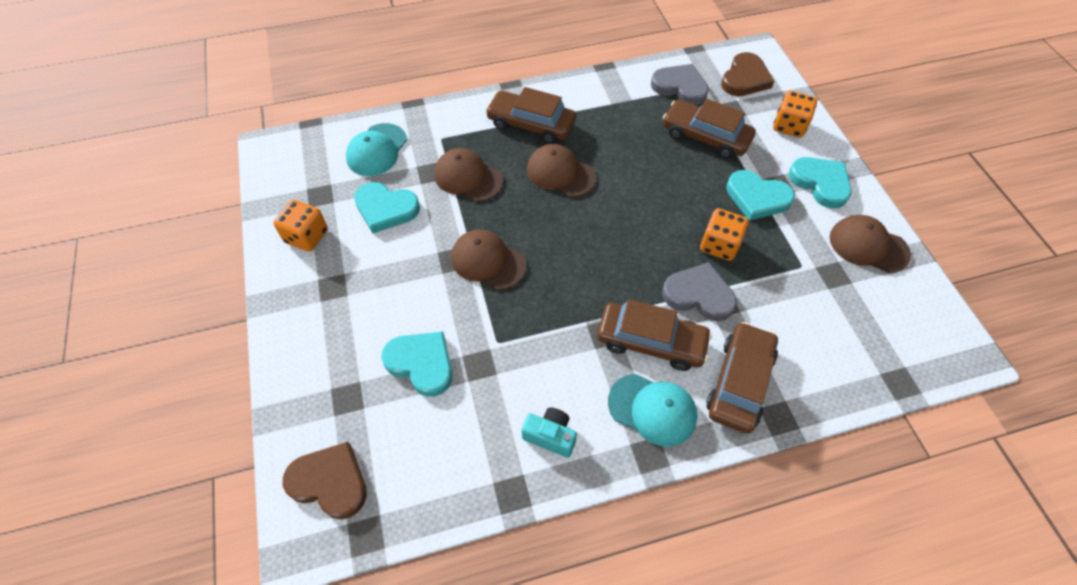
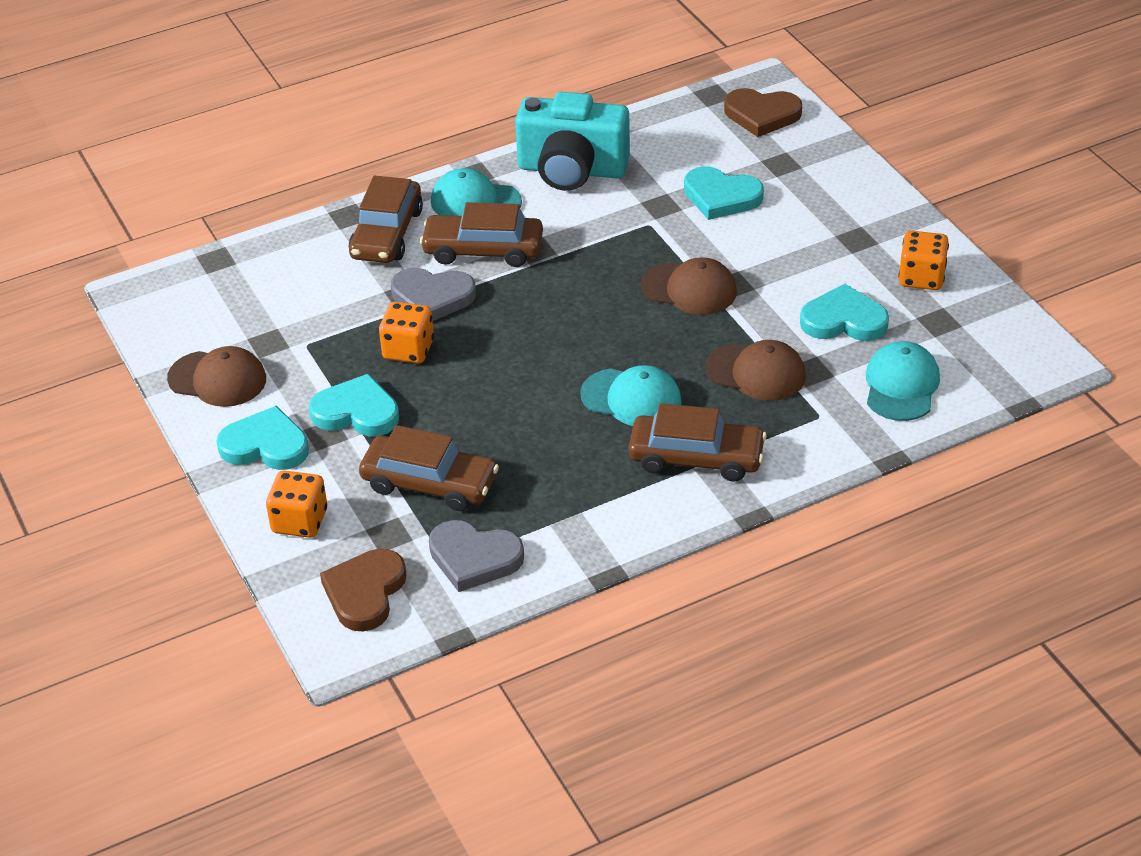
camera: 170 degrees right, 15 degrees down
(550, 436) = (572, 170): turquoise camera -> turquoise camera, size x2.15
(560, 173) = (631, 398): brown cap -> turquoise cap
(820, 183) = (265, 445): turquoise heart -> turquoise heart turned 150 degrees clockwise

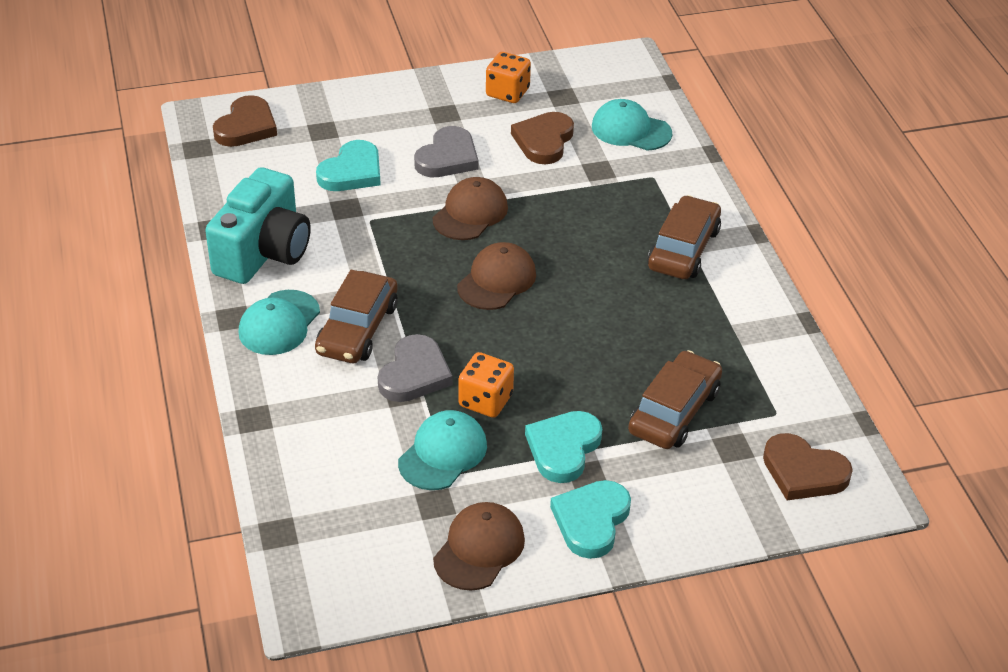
camera: 80 degrees left, 0 degrees up
(299, 521) = (703, 506): orange dice -> none
(386, 233) = (299, 393): brown car -> none
(474, 558) = (774, 396): grey heart -> grey heart (447, 157)
(631, 398) = (600, 271): turquoise cap -> turquoise cap (443, 453)
(756, 372) = (591, 198): brown cap -> brown cap (497, 280)
(843, 320) = (544, 141): turquoise heart -> brown heart

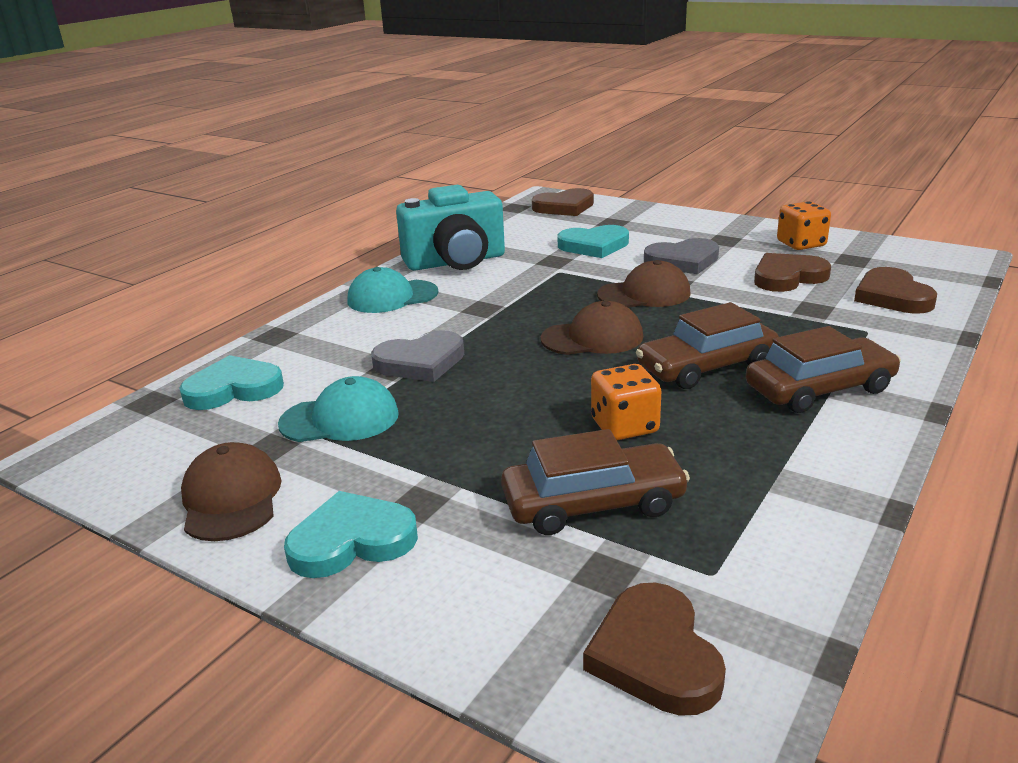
camera: 50 degrees right, 15 degrees down
(357, 329) = (434, 321): brown car -> brown car (706, 366)
(479, 549) = (231, 498): brown cap -> brown cap turned 90 degrees counterclockwise
(485, 401) = (438, 404): orange dice -> orange dice (624, 426)
(563, 448) = (435, 470): turquoise heart -> turquoise heart (233, 389)
(631, 130) = (892, 296): turquoise cap -> brown heart

